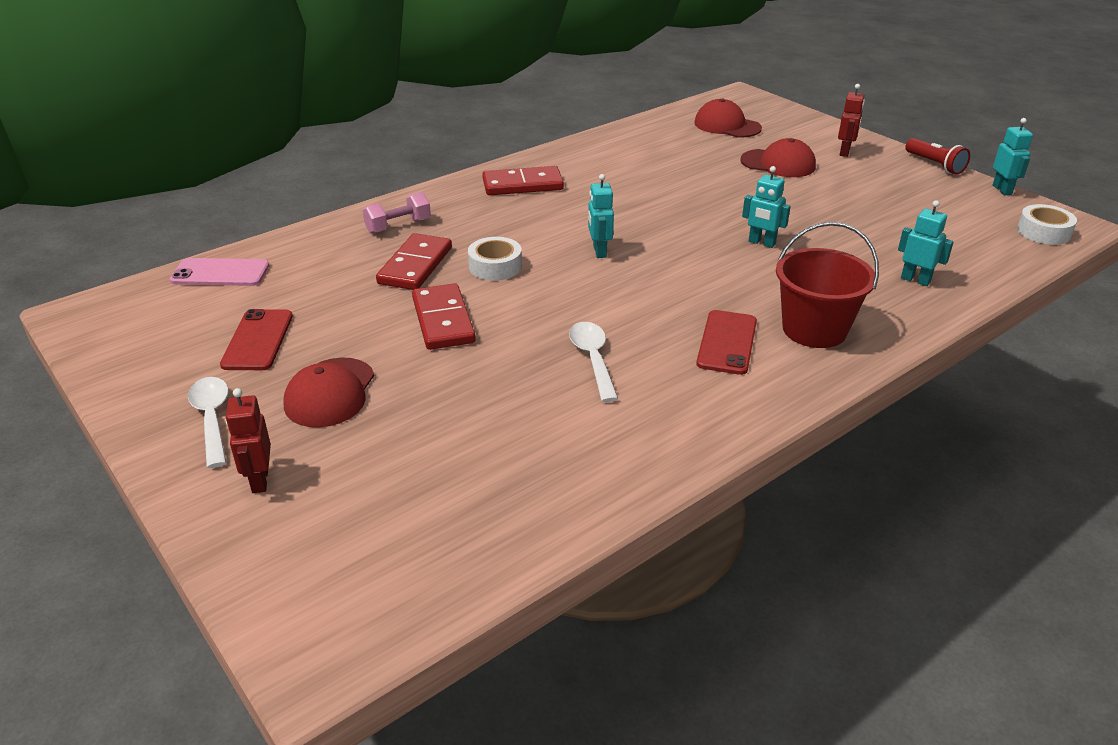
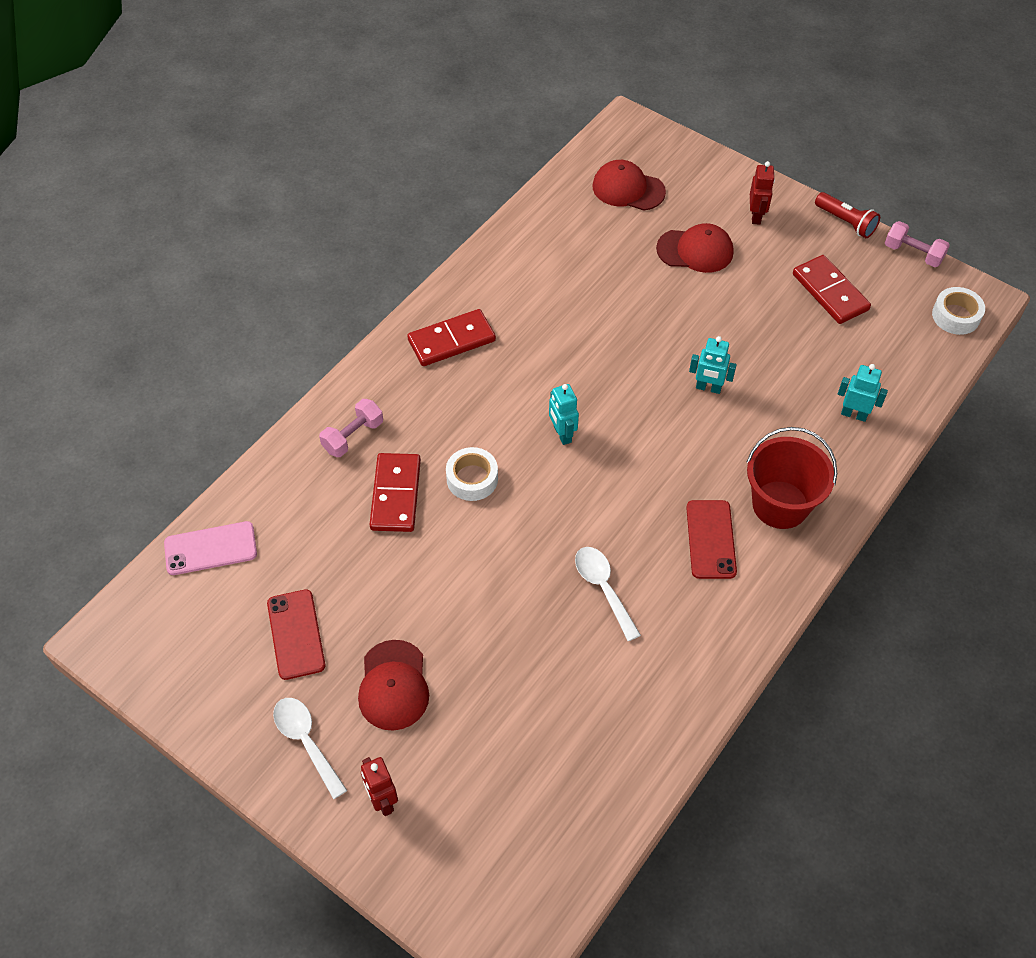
camera: 15 degrees left, 20 degrees up
(443, 320) = (454, 567): red domino -> red domino (830, 292)
(1002, 190) = (913, 253): turquoise robot -> pink dumbbell

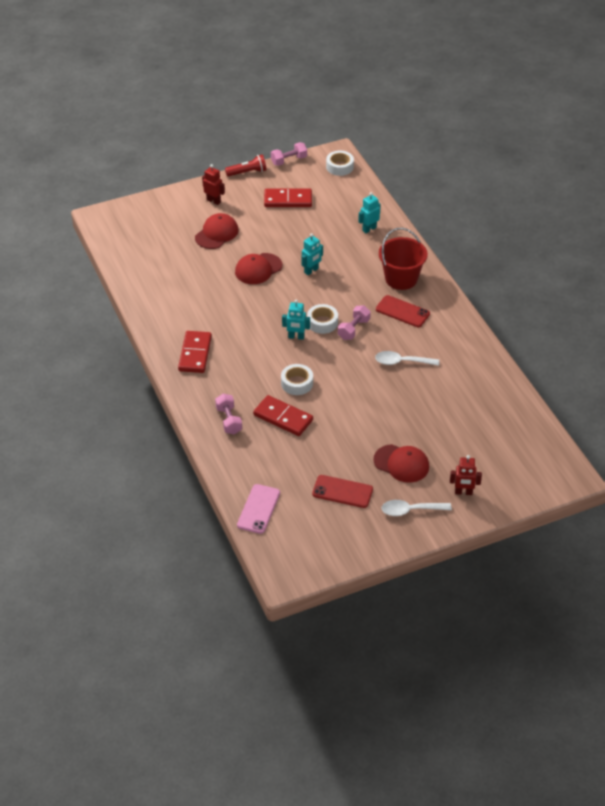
camera: 60 degrees left, 10 degrees down
(613, 451) = (322, 322): none -> white tape
(627, 495) = (353, 329): none -> pink dumbbell
(628, 189) = (148, 238): red cap -> red cap (258, 269)

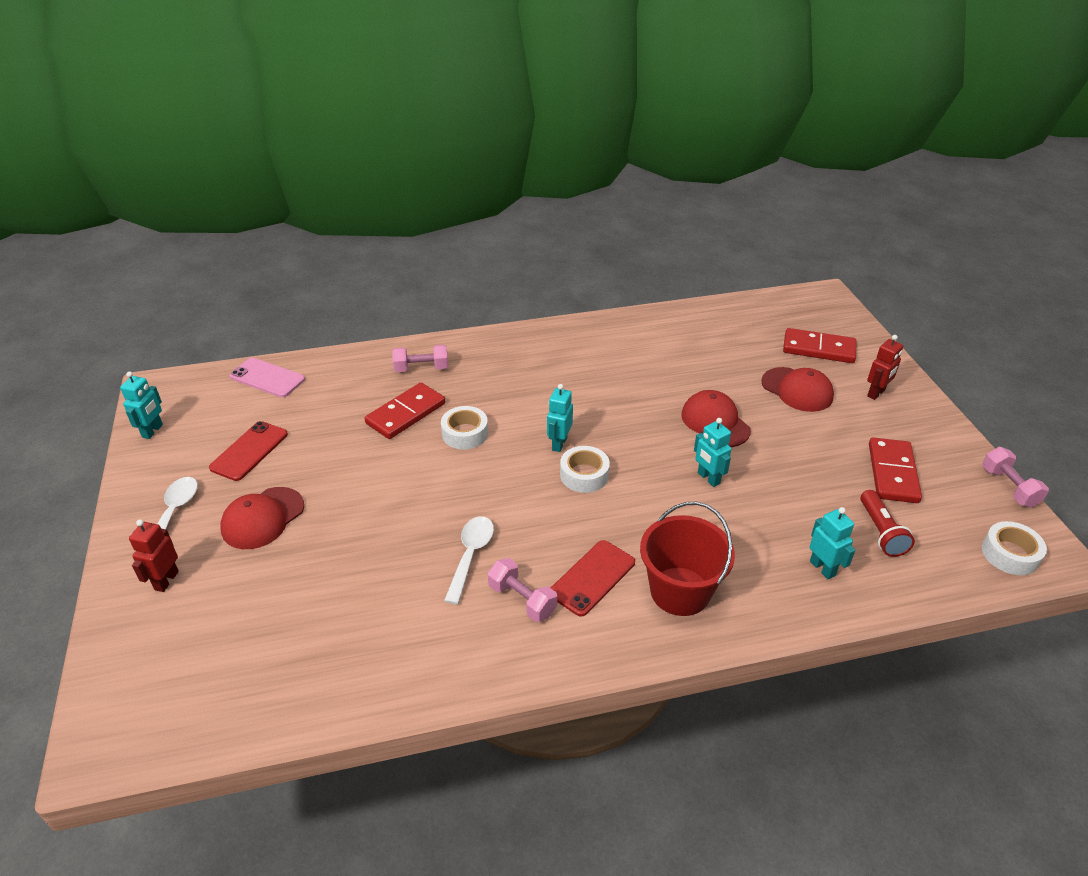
camera: 100 degrees right, 5 degrees down
(195, 354) = (549, 352): red domino -> red domino (818, 349)
(247, 172) = (960, 435): red flashlight -> red flashlight (881, 532)
(335, 556) = (153, 431): none -> turquoise robot
(353, 329) = (561, 508): pink dumbbell -> pink dumbbell (522, 600)

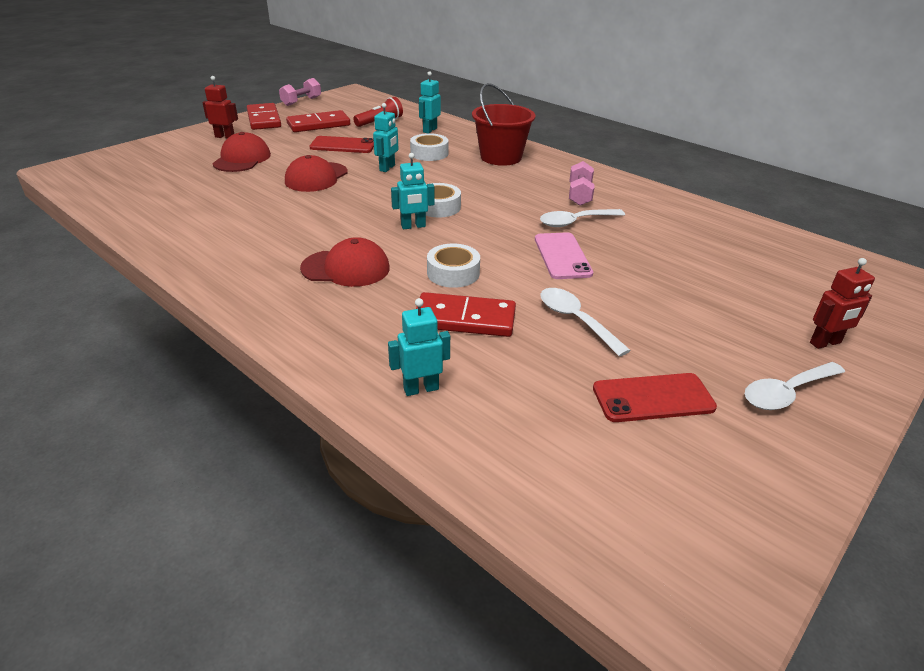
camera: 125 degrees left, 5 degrees down
(153, 431) = (757, 524): turquoise robot -> turquoise robot (421, 388)
(262, 518) = (698, 331): red cap -> red cap (346, 268)
(267, 378) = (531, 479): pink phone -> pink phone (562, 256)
(346, 463) = (575, 320): none -> white spoon
(421, 368) = (375, 345): pink dumbbell -> none
(592, 578) = (529, 180): red phone -> red phone (343, 145)
(818, 349) = (169, 160): red domino -> red domino (264, 119)
(1010, 554) = (361, 98): white tape -> white tape (429, 153)

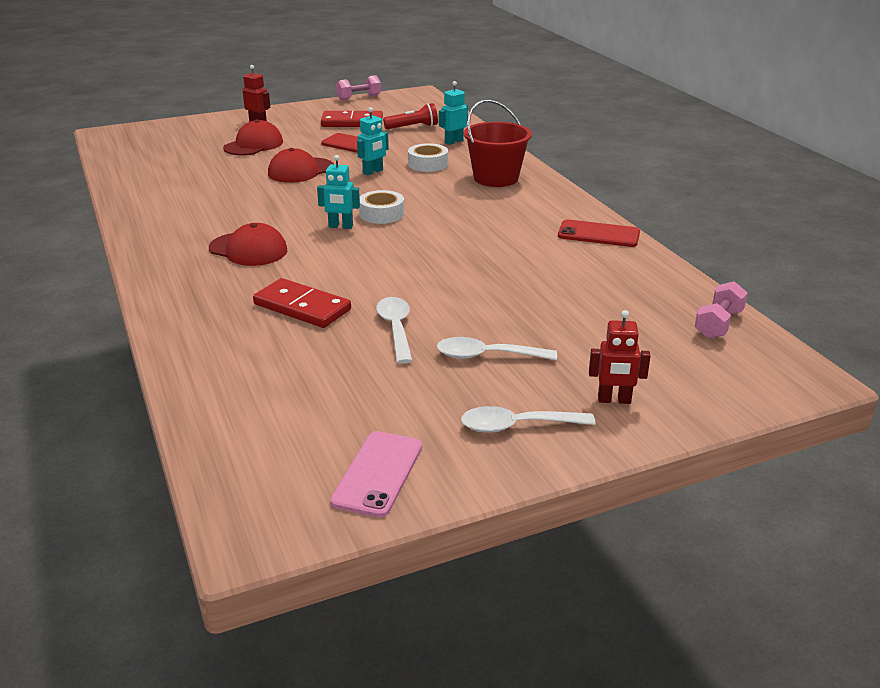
camera: 25 degrees right, 5 degrees down
(264, 119) = (307, 111): red domino -> none
(421, 388) = (214, 347): turquoise robot -> none
(453, 273) = (332, 270): white tape -> none
(562, 256) = (448, 276): pink phone -> pink phone (378, 473)
(575, 222) = (498, 250): white spoon -> white spoon (487, 356)
(579, 195) = (534, 226): pink dumbbell -> pink dumbbell (718, 324)
(653, 398) = (390, 399): red phone -> red phone (598, 234)

